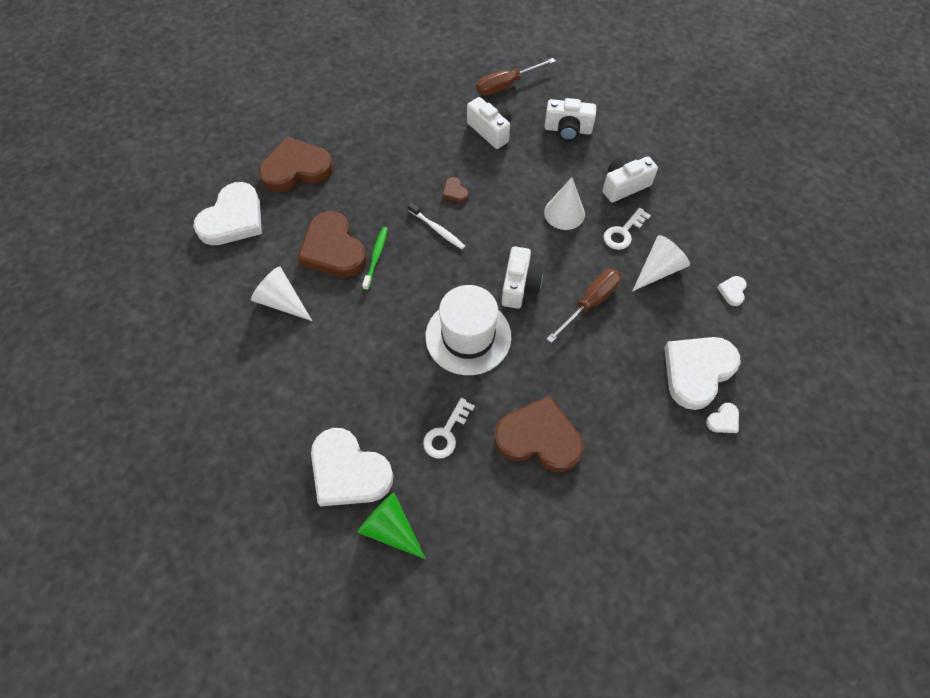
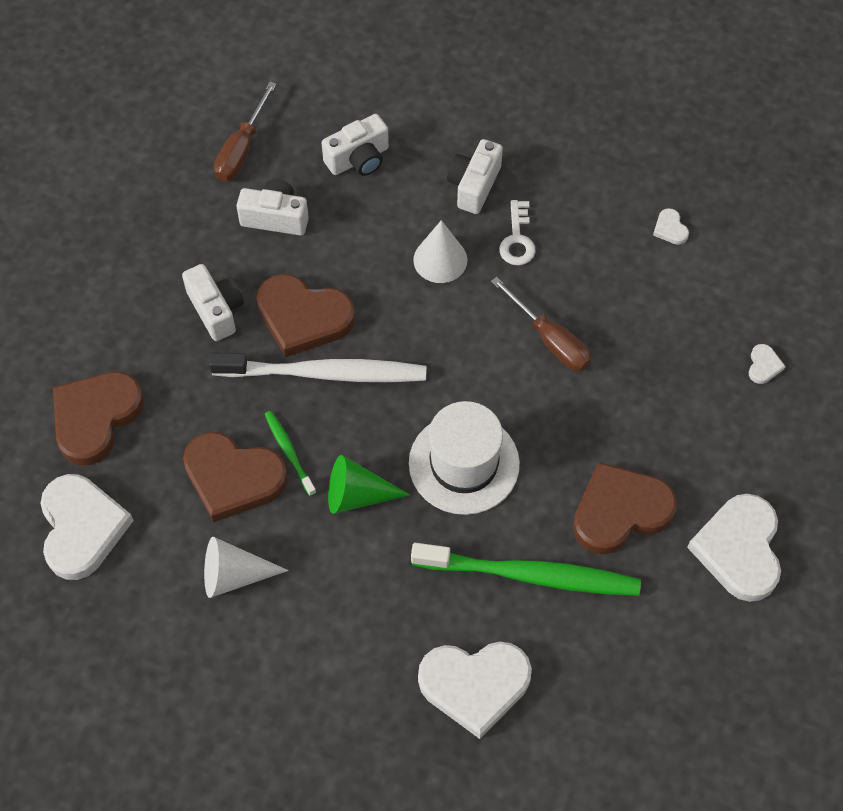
camera: 40 degrees left, 0 degrees up
(391, 528) = (564, 703): green cone -> green cone (357, 495)
(437, 230) = (325, 373): white toothbrush -> white toothbrush, size x2.15
(446, 433) = (531, 575): white key -> green toothbrush
(454, 192) = (303, 317): brown heart -> brown heart, size x2.41
(519, 286) = (466, 373): white camera -> white camera (216, 310)
(590, 303) = (550, 339): brown screwdriver -> brown screwdriver turned 135 degrees clockwise
(658, 270) = (584, 256): white cone -> none
(697, 371) = (704, 335): white heart -> white heart (739, 549)

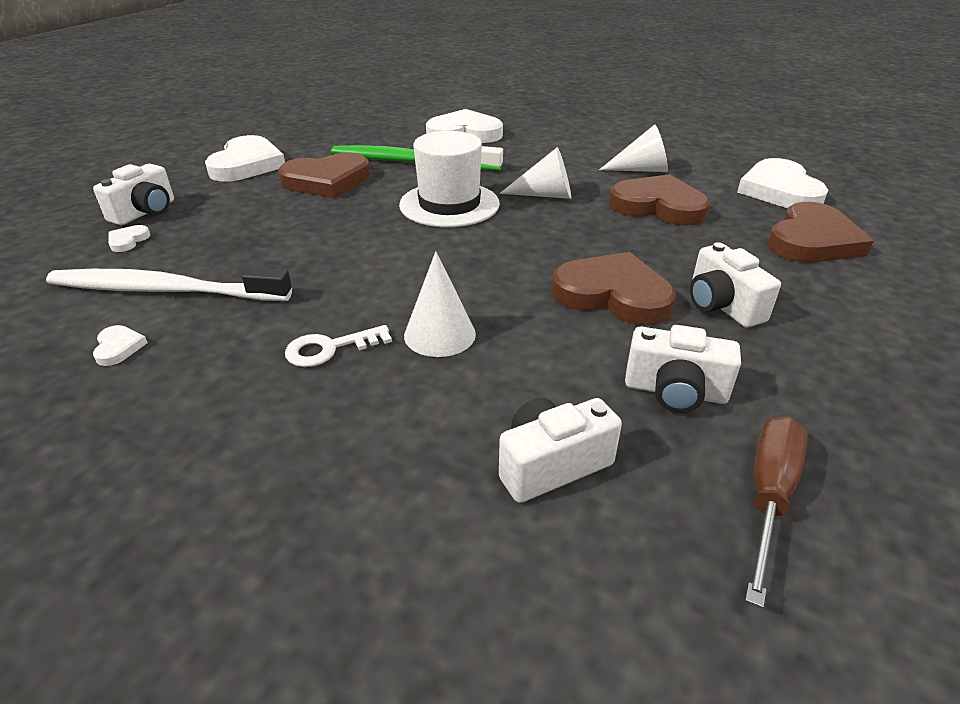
camera: 175 degrees left, 25 degrees down
(289, 451) = (610, 216): green toothbrush -> none
(325, 373) = (581, 256): white toothbrush -> white toothbrush (164, 290)
(357, 495) = (545, 195): green cone -> white cone
(474, 185) = (367, 414): white camera -> white camera (145, 212)
(517, 239) = (330, 348): white key -> white key turned 120 degrees counterclockwise
(550, 339) = (334, 266): brown screwdriver -> none

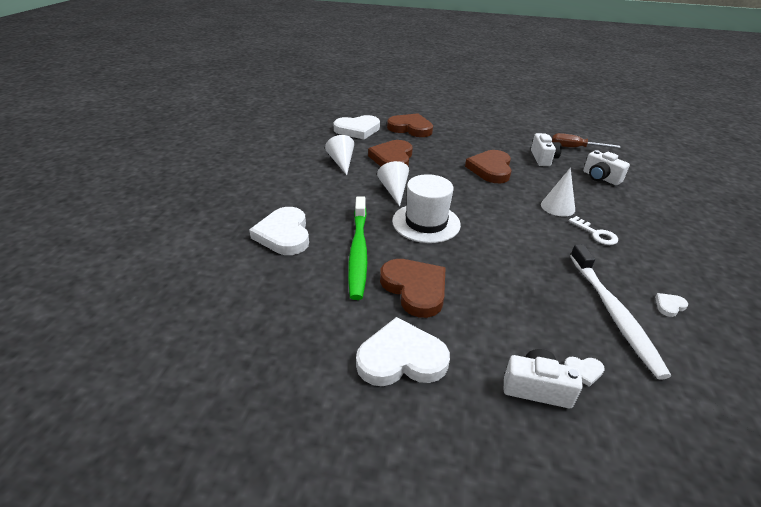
camera: 105 degrees left, 0 degrees up
(722, 306) = (480, 148): white camera -> none

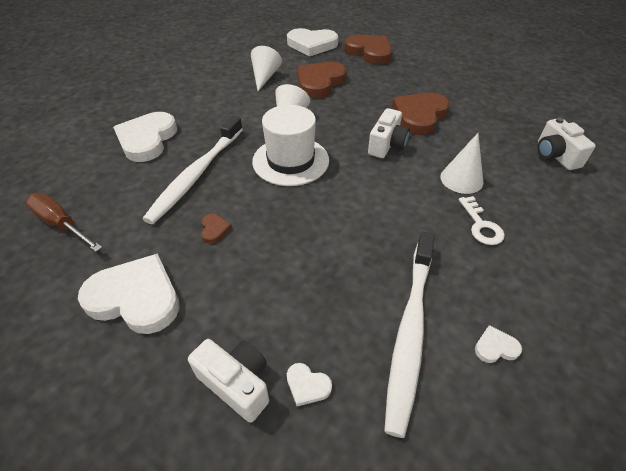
camera: 25 degrees right, 10 degrees up
(358, 252) = (196, 175): green toothbrush -> white toothbrush
(415, 289) = (214, 229): brown heart -> brown heart, size x0.41
(543, 158) = (498, 115): white camera -> white camera (387, 145)
(575, 148) = (554, 110): brown screwdriver -> brown screwdriver (61, 224)

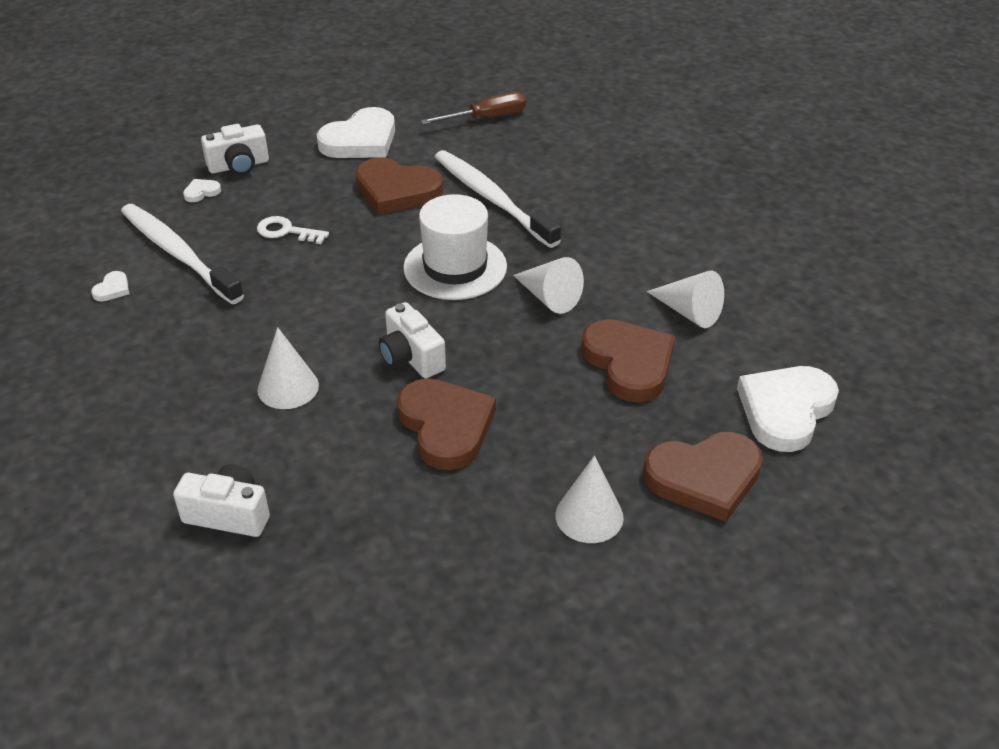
camera: 120 degrees right, 5 degrees down
(147, 139) = (591, 180): white heart -> none
(214, 229) = (396, 190): brown heart -> brown heart, size x2.41
(420, 68) = (589, 516): none -> white cone
(481, 225) = (215, 358): white key -> white key (286, 231)

